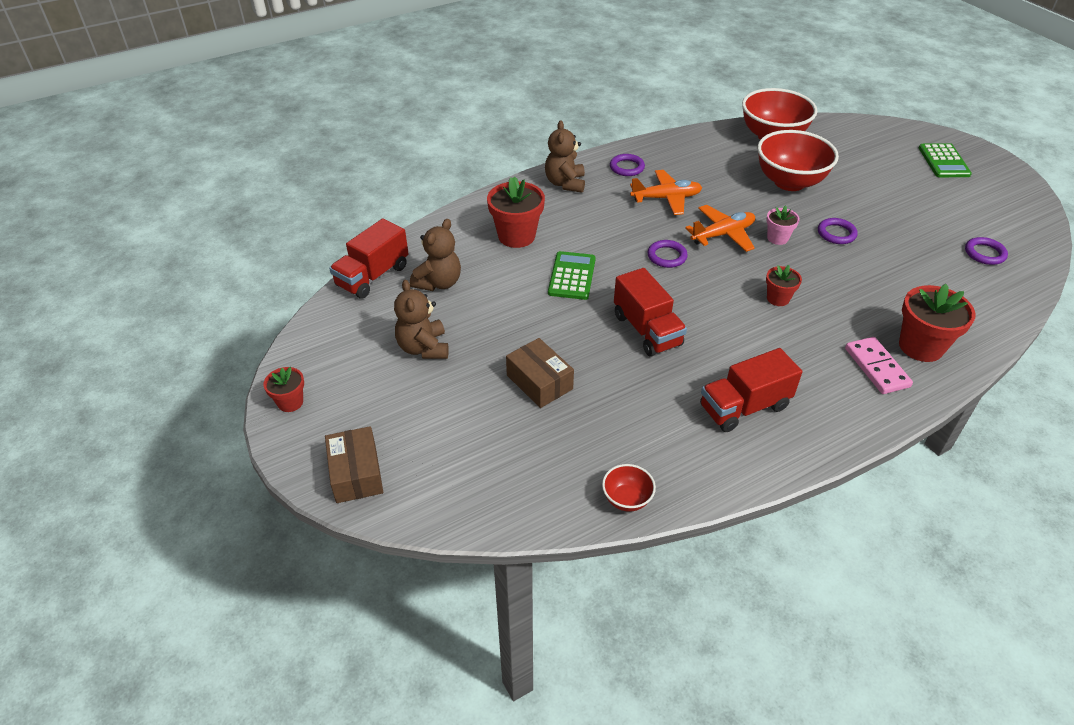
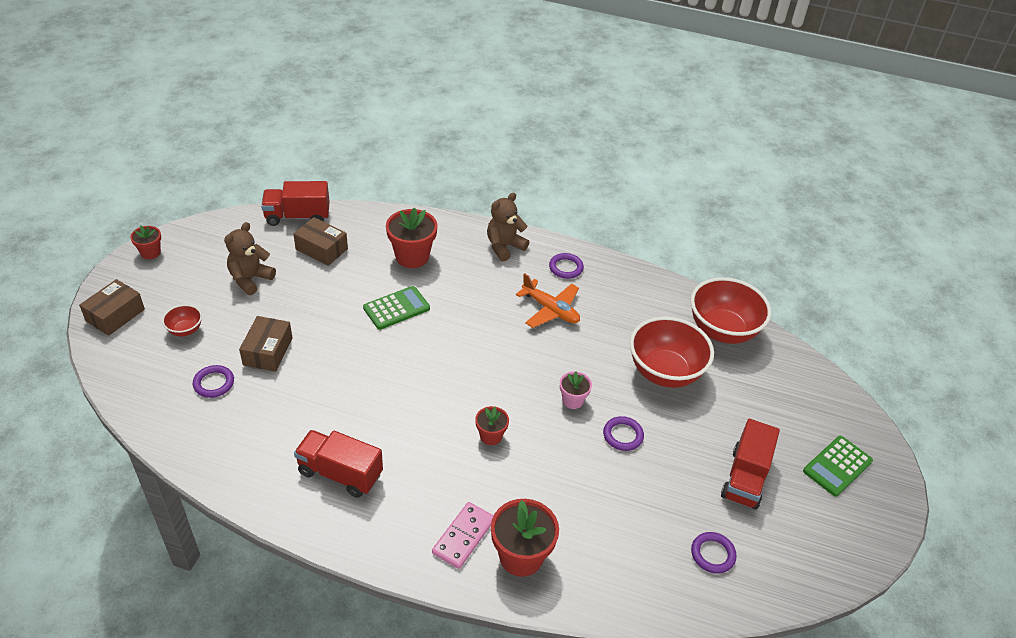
camera: 45 degrees right, 0 degrees up
(439, 283) = (321, 249): brown teddy bear -> brown box
(626, 499) = (193, 453): red bowl -> red bowl (185, 330)
(647, 330) = (375, 378): red truck -> red truck (745, 478)
(667, 256) = (475, 346): purple ring -> purple ring (214, 383)
(723, 234) = (540, 365): orange plane -> none

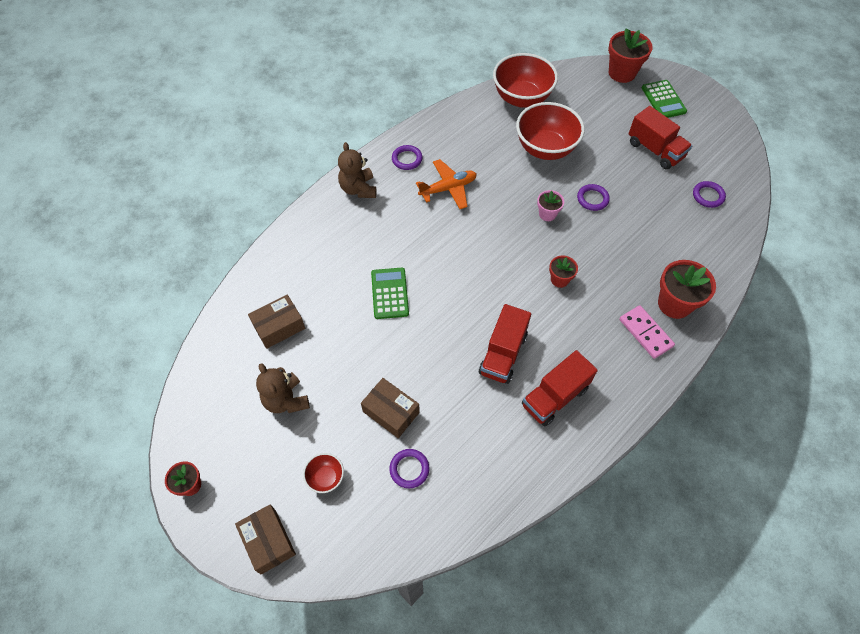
camera: 60 degrees left, 15 degrees up
(297, 216) = (219, 332): red truck -> red truck (503, 354)
(412, 257) = (332, 259): red flower pot -> red flower pot (622, 73)

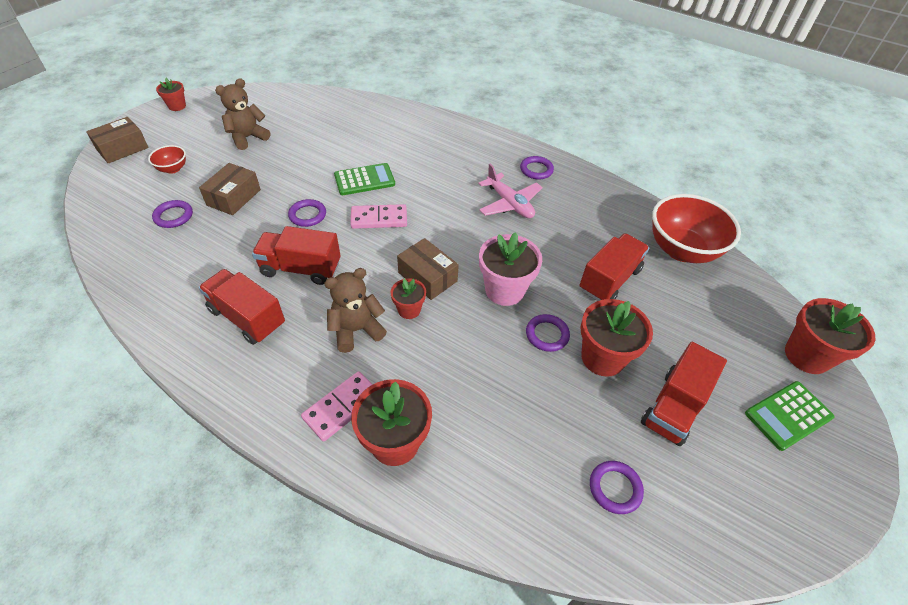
camera: 75 degrees right, 10 degrees down
(279, 326) = (319, 123): brown box -> brown box (427, 277)
(358, 189) = (484, 144): brown teddy bear -> brown teddy bear (356, 330)
(432, 345) = (307, 215): none -> purple ring
(448, 188) = (509, 203): orange plane -> pink plane
(449, 288) = (379, 219): none -> pink domino
(545, 149) = (609, 280): red bowl -> red truck
(547, 214) = (504, 290): pink flower pot -> pink flower pot, size x1.79
(615, 174) = (602, 358): none -> red flower pot

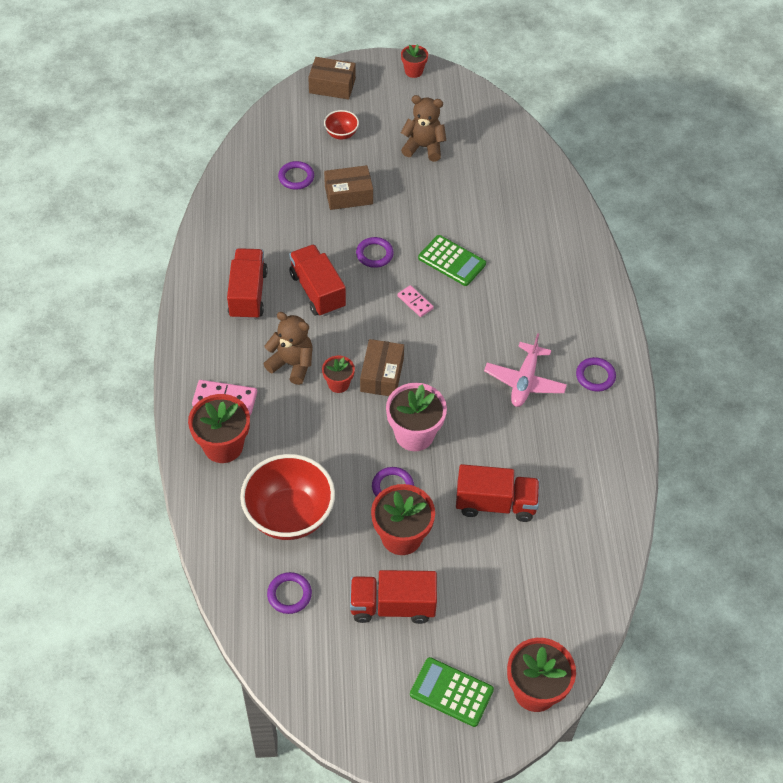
camera: 55 degrees right, 5 degrees up
(379, 219) = (415, 302): pink domino -> pink domino, size x0.63
(681, 250) = (589, 545): red bowl -> red bowl (289, 515)

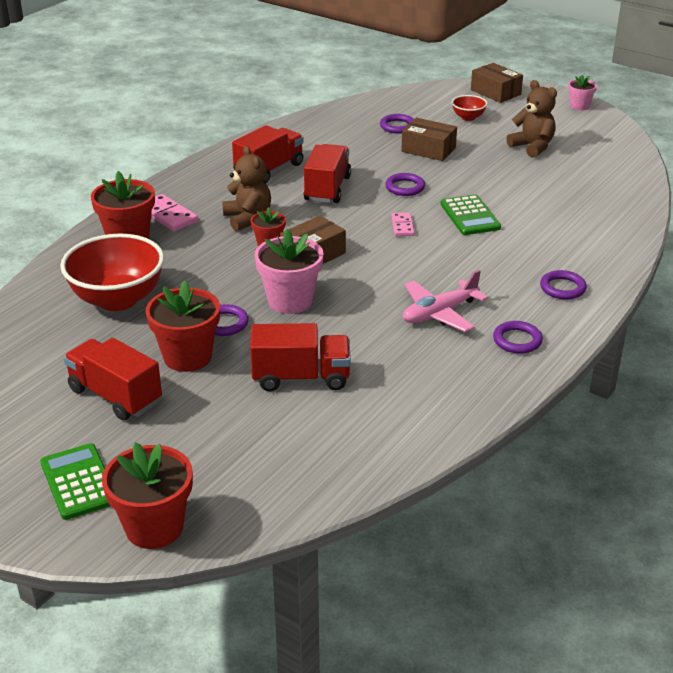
camera: 40 degrees right, 20 degrees down
(289, 594) = (46, 345): purple ring -> purple ring (562, 288)
(413, 71) = (579, 106): red flower pot -> pink flower pot
(495, 504) = (301, 378): red truck -> red truck turned 45 degrees counterclockwise

